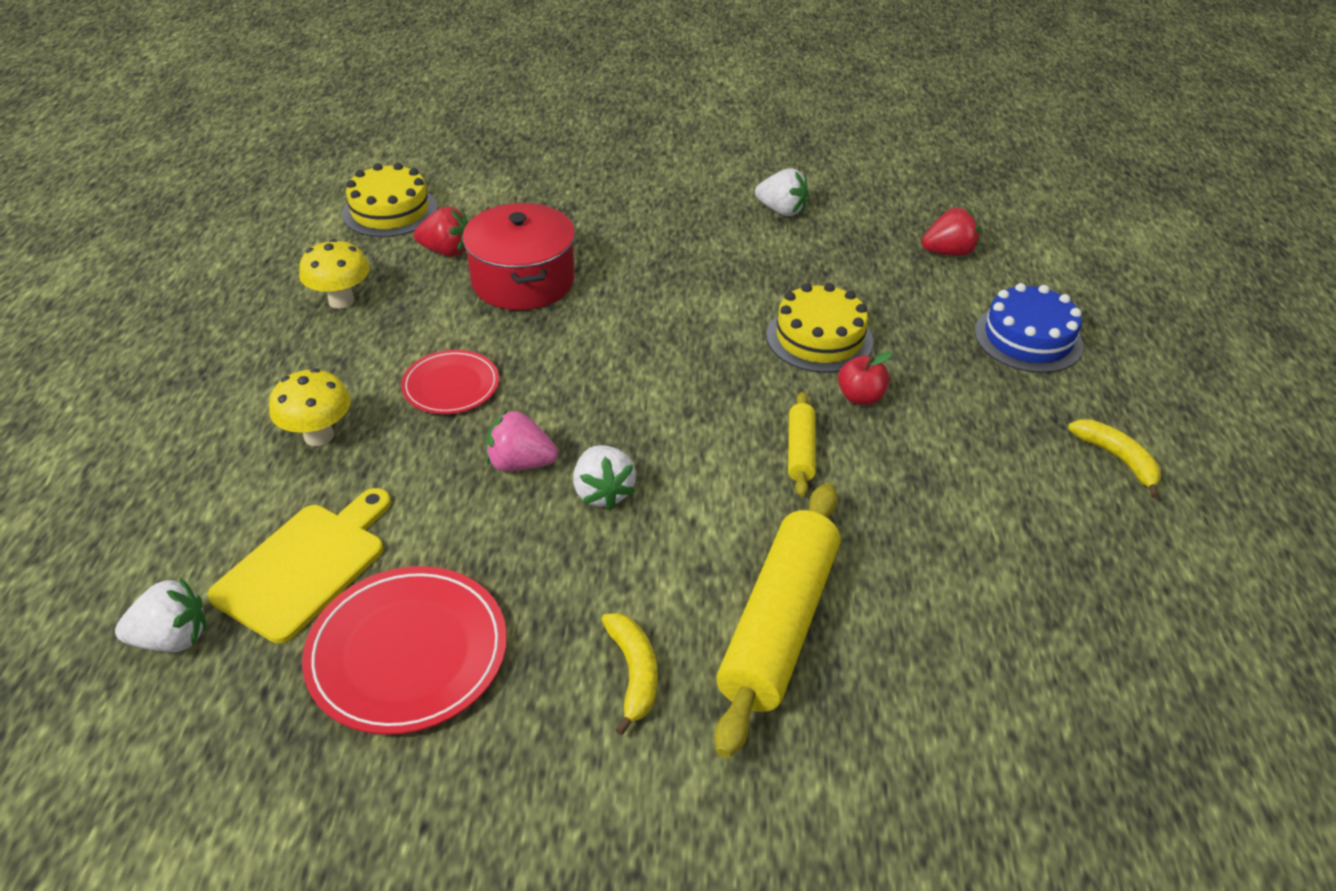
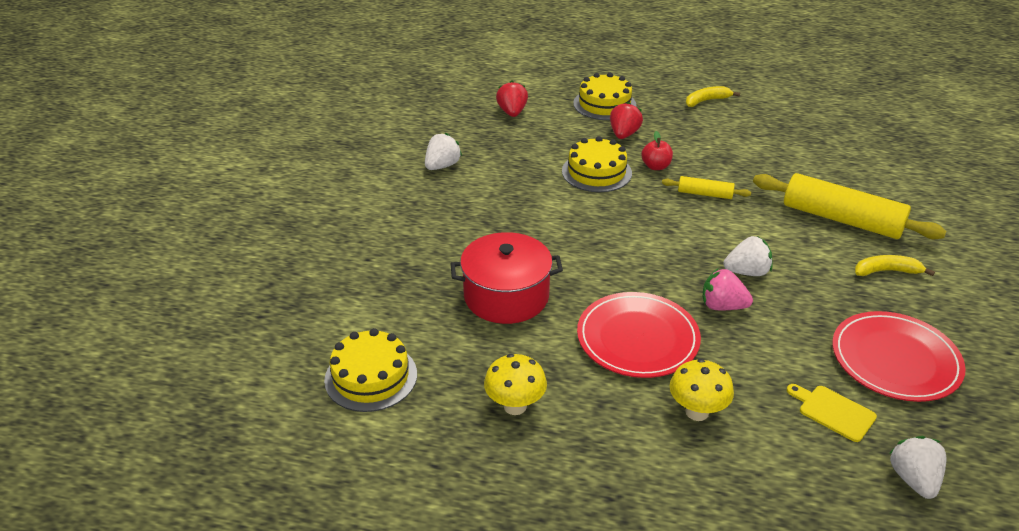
camera: 80 degrees left, 5 degrees down
(306, 566) = (833, 411): yellow cutting board -> yellow cutting board, size x0.61
(447, 251) = (451, 339): red strawberry -> red strawberry (624, 134)
(451, 385) = (637, 338): red plate -> red plate, size x1.62
(520, 463) = (722, 306): pink strawberry -> pink strawberry turned 90 degrees clockwise
(1028, 338) = (604, 104): blue cake -> yellow cake

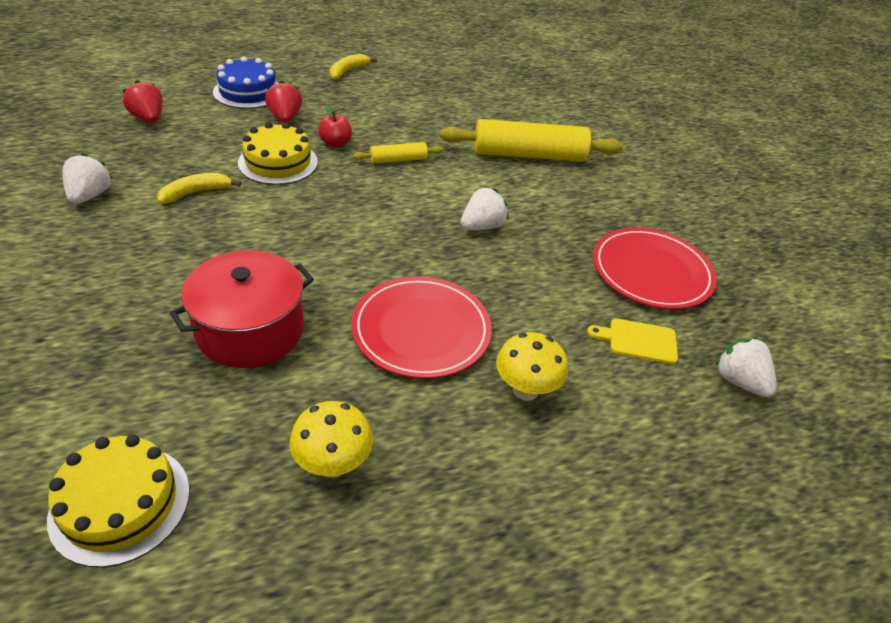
camera: 35 degrees left, 5 degrees up
(604, 104) = (248, 92): yellow cake -> blue cake
(722, 306) = (481, 268): pink strawberry -> none
(886, 271) = (593, 192): yellow banana -> yellow banana (195, 193)

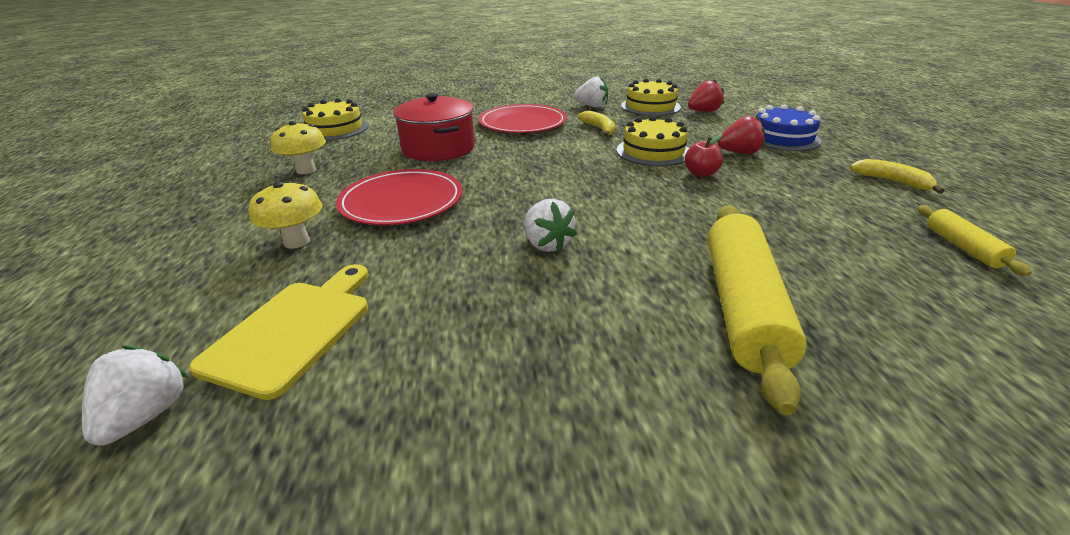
camera: 105 degrees right, 10 degrees down
(111, 150) = (650, 106): none -> yellow cake
(398, 160) = (681, 203): yellow rolling pin -> yellow rolling pin (963, 247)
(638, 340) = (294, 330): yellow cutting board -> yellow cutting board, size x1.65
(651, 271) = (411, 384): red plate -> red plate (522, 123)
(739, 381) = (147, 415): white strawberry -> white strawberry turned 60 degrees counterclockwise

